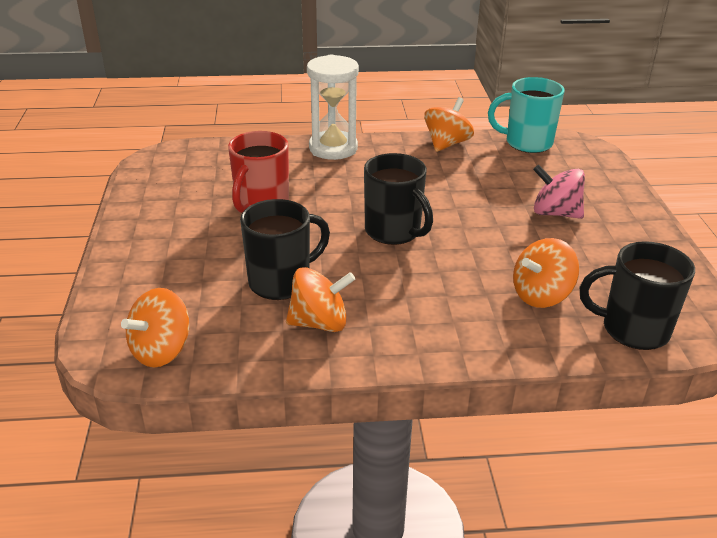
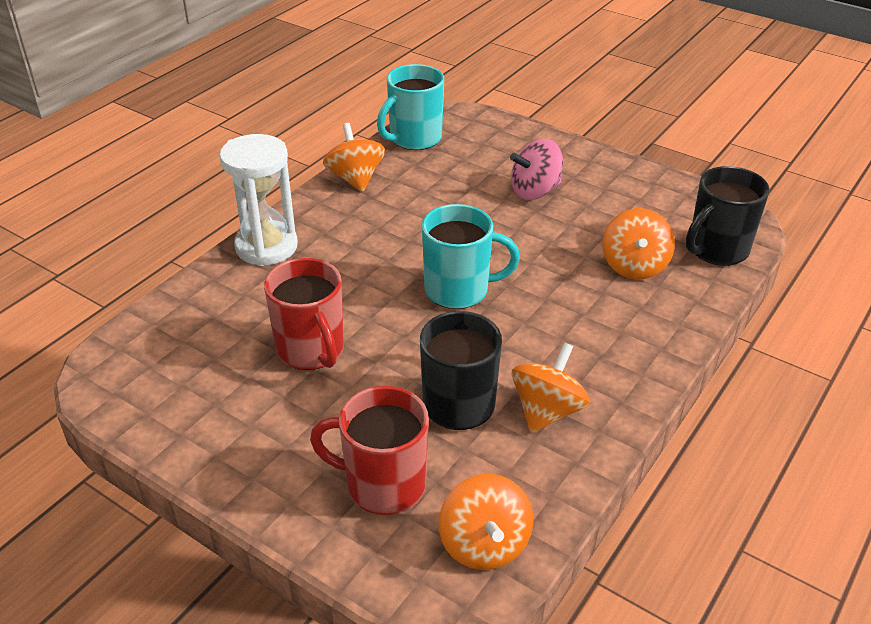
camera: 50 degrees left, 5 degrees up
(173, 286) = (383, 485): none -> red mug
(394, 232) = (459, 290): black mug -> turquoise mug

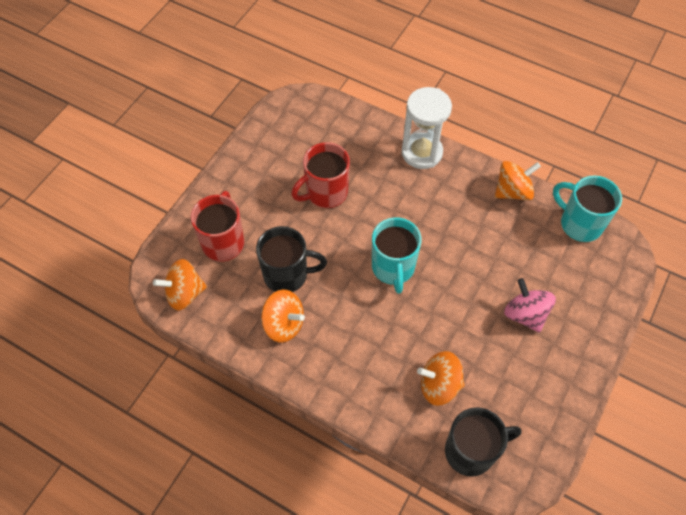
camera: 85 degrees right, 20 degrees up
(716, 250) = (471, 451): black mug -> black mug turned 120 degrees clockwise

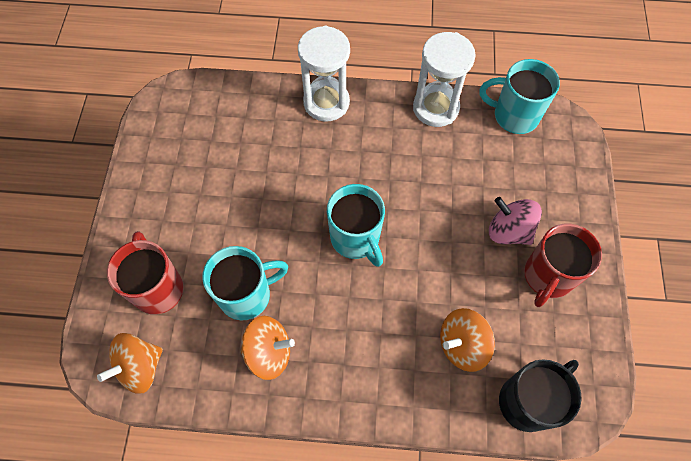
camera: 25 degrees left, 5 degrees up
(287, 275) = (246, 295): black mug -> turquoise mug
(325, 193) = (246, 186): red mug -> red mug (547, 276)
(513, 191) = (435, 108): orange spinning top -> white hourglass

